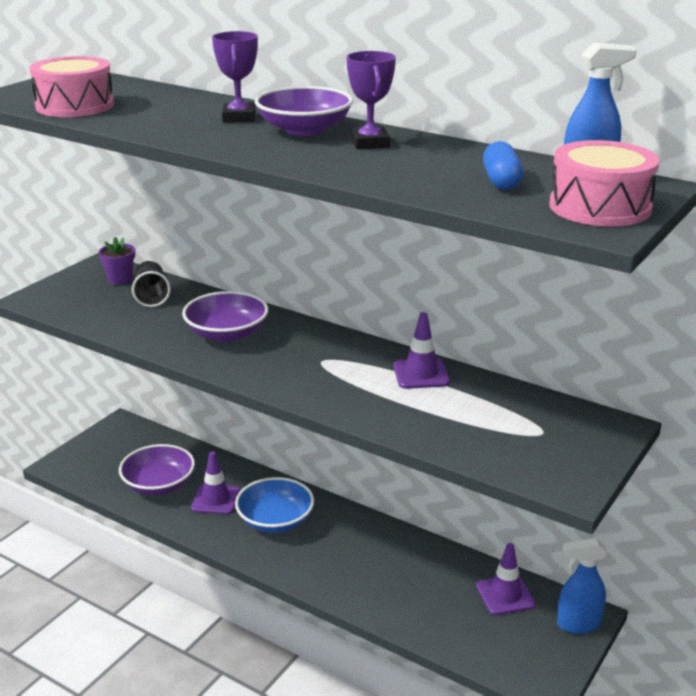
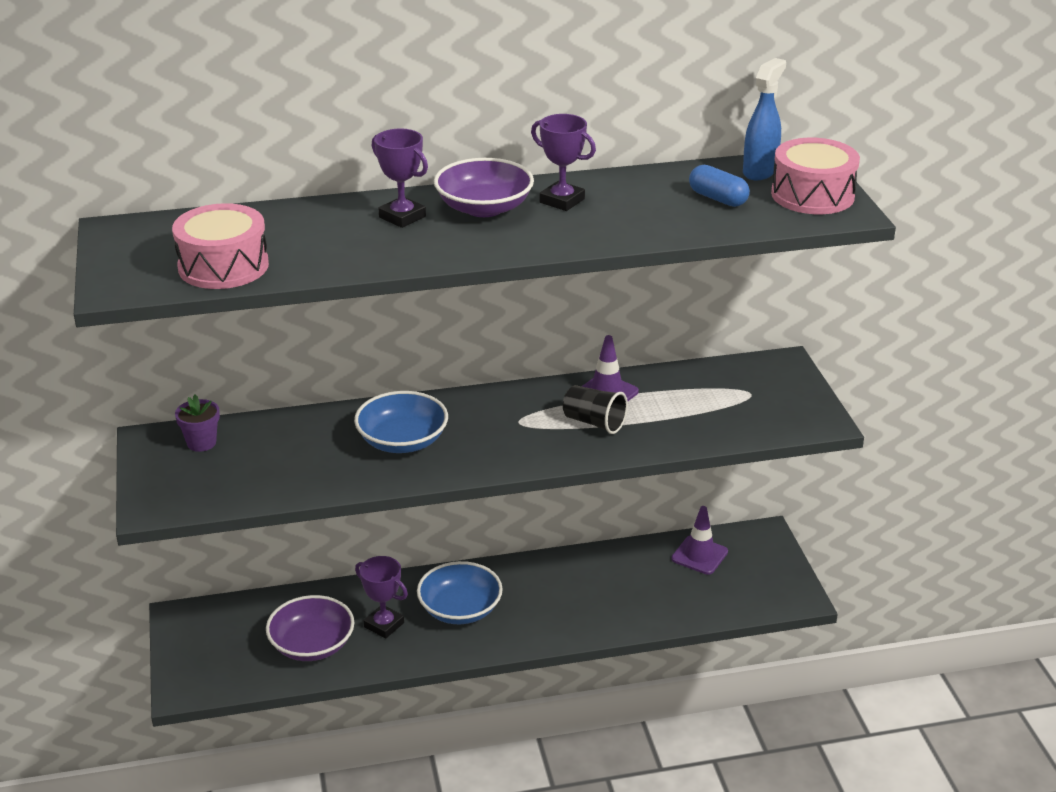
camera: 45 degrees left, 5 degrees up
(151, 296) = (267, 443): black cup -> black cup (594, 422)
(215, 500) = (384, 625): purple traffic cone -> purple trophy
(227, 334) = (402, 441): purple bowl -> blue bowl
(578, 624) = (767, 545): blue spray bottle -> none

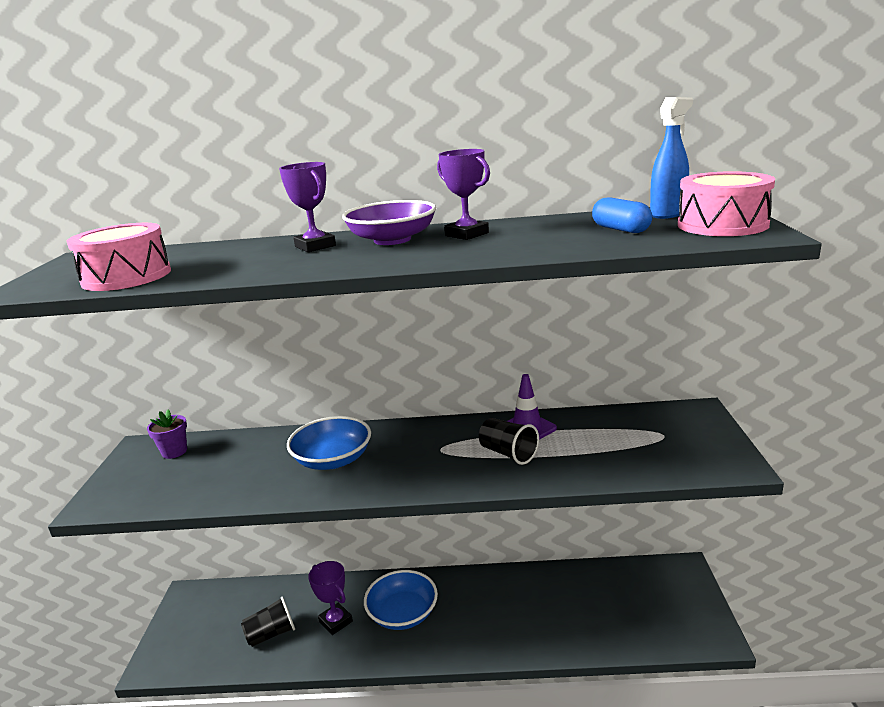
camera: 15 degrees right, 10 degrees down
(312, 645) = (271, 634): purple bowl -> black cup
(699, 555) = (622, 583): purple traffic cone -> none

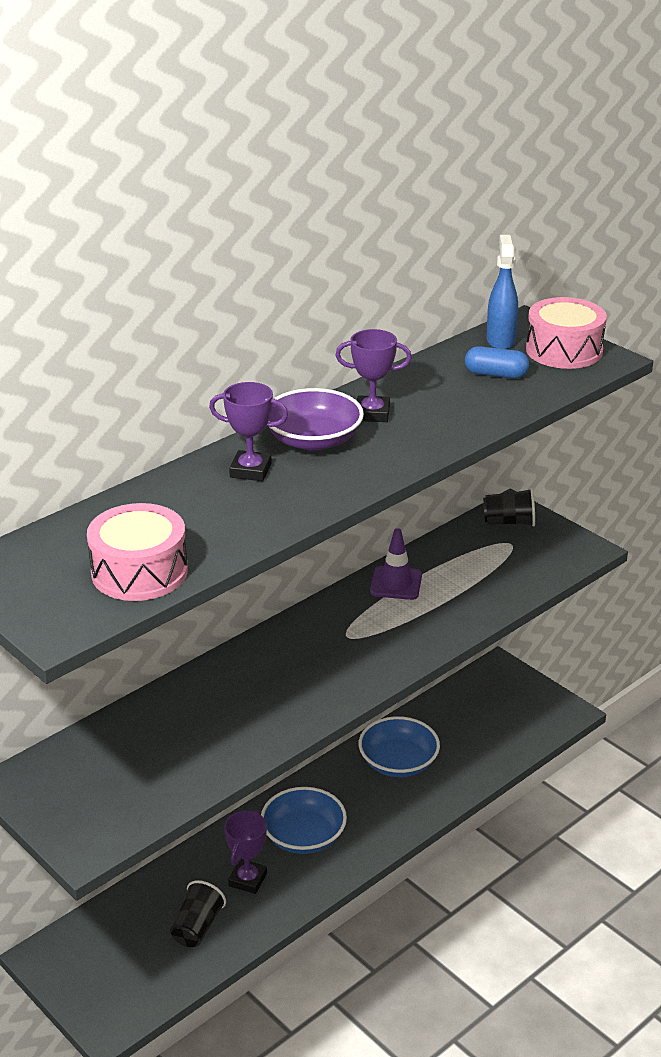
camera: 45 degrees left, 10 degrees up
(174, 451) = (71, 765): purple flower pot -> none
(333, 459) = (262, 691): blue bowl -> blue bowl (398, 762)
(335, 621) = (248, 879): purple trophy -> purple trophy turned 75 degrees counterclockwise
(508, 453) = (411, 614): black cup -> black cup (509, 522)

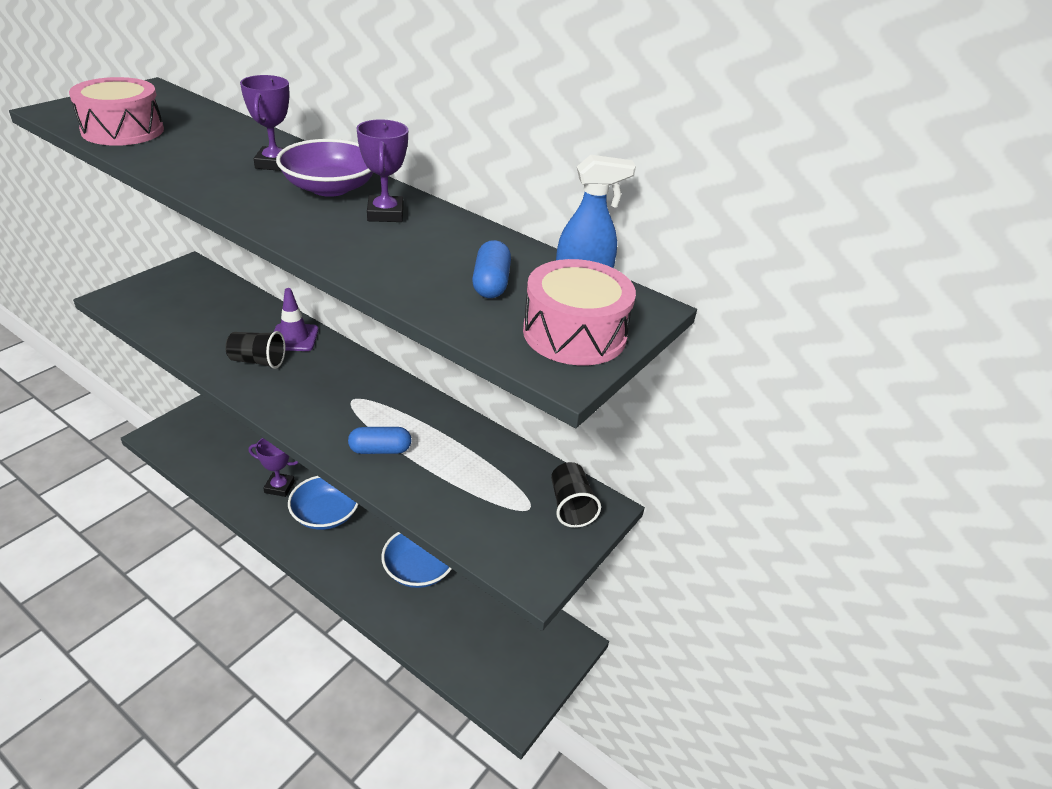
camera: 75 degrees right, 5 degrees up
(197, 927) = (234, 466): black cup -> black cup (258, 361)
(396, 583) = (439, 425): purple traffic cone -> purple traffic cone (294, 338)
(429, 620) = (380, 450): none -> blue capsule

